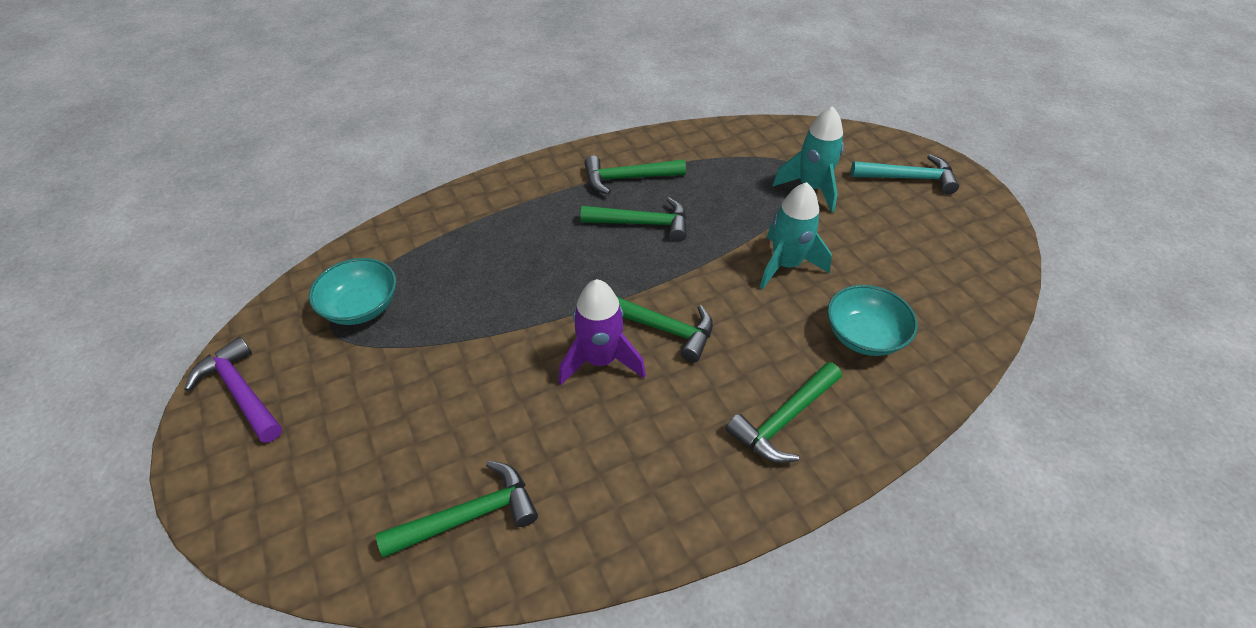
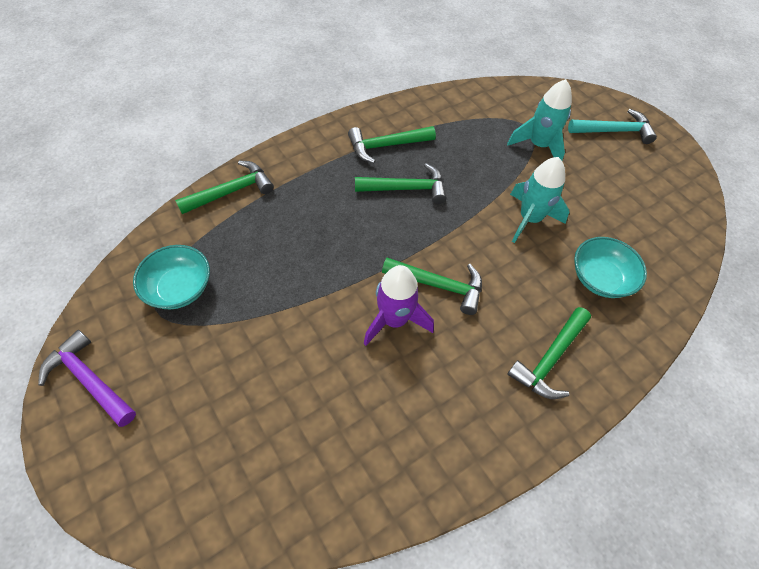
camera: 10 degrees left, 10 degrees up
(469, 516) = (312, 472): green hammer -> green hammer (231, 191)

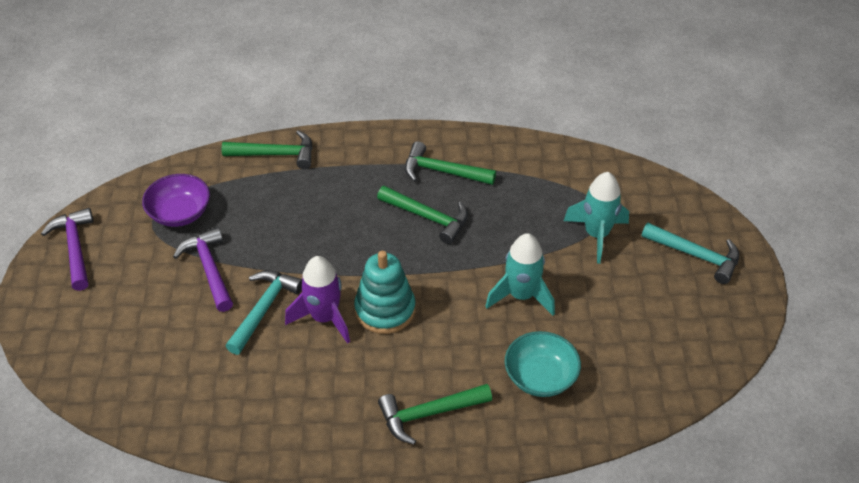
camera: 35 degrees right, 10 degrees down
(179, 288) = (180, 213): turquoise bowl -> purple bowl
(252, 329) = (209, 269): none -> purple hammer
(334, 341) = (263, 309): none -> turquoise hammer
(438, 285) = (385, 310): green hammer -> turquoise stacking toy

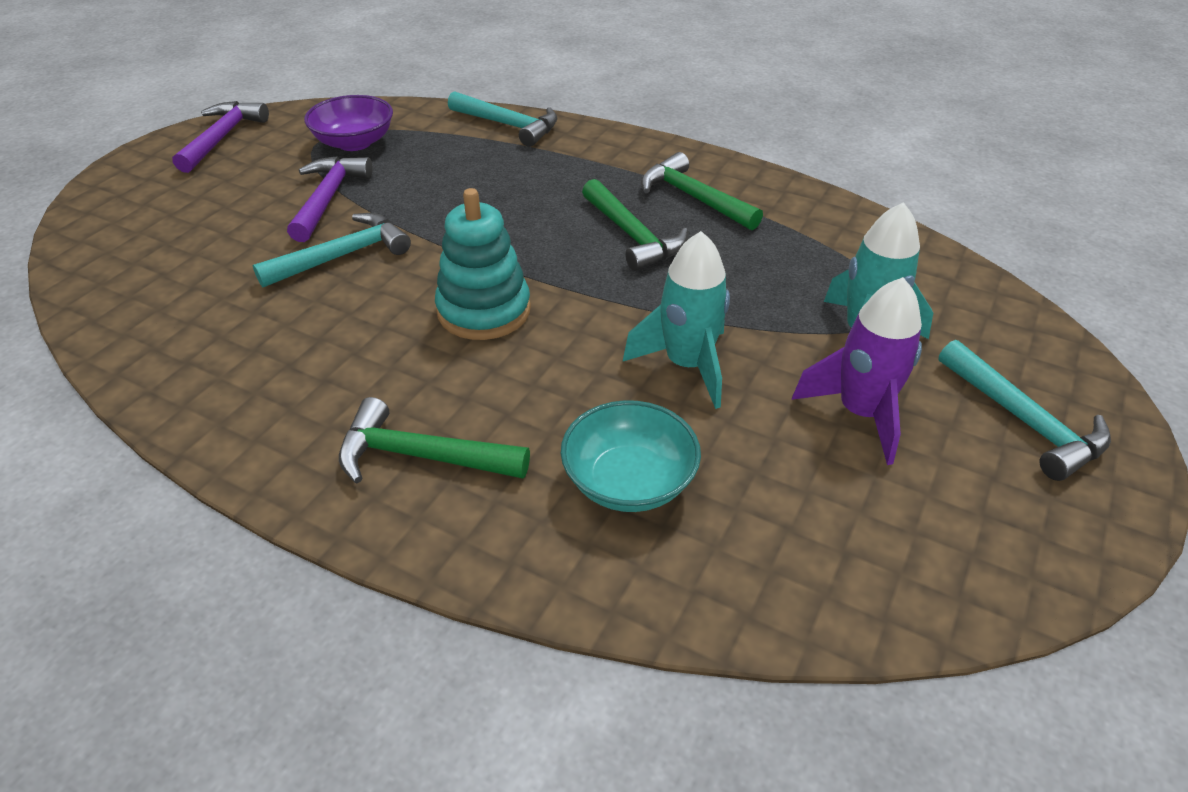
camera: 30 degrees right, 5 degrees down
(275, 154) = (508, 125): green hammer -> turquoise hammer
(324, 318) = (401, 290): purple rocket -> purple rocket (860, 413)

